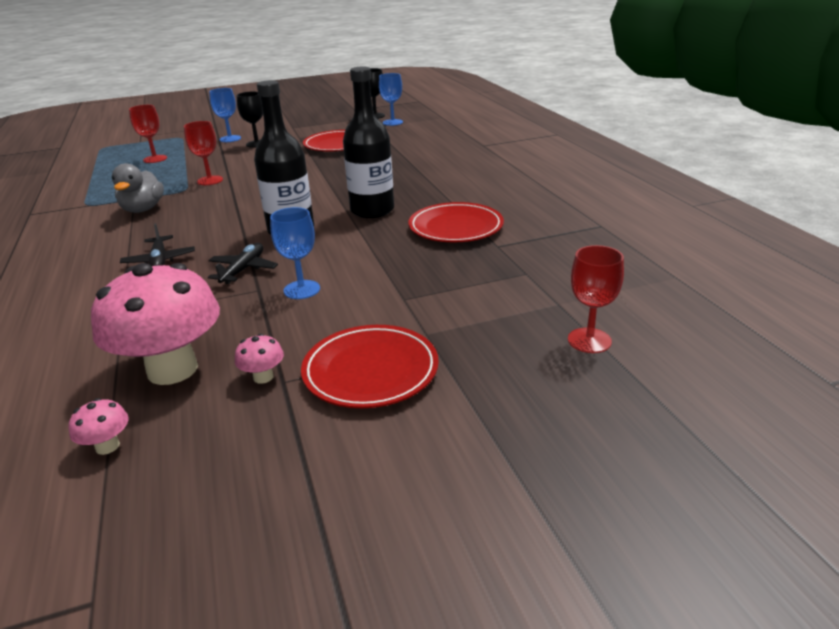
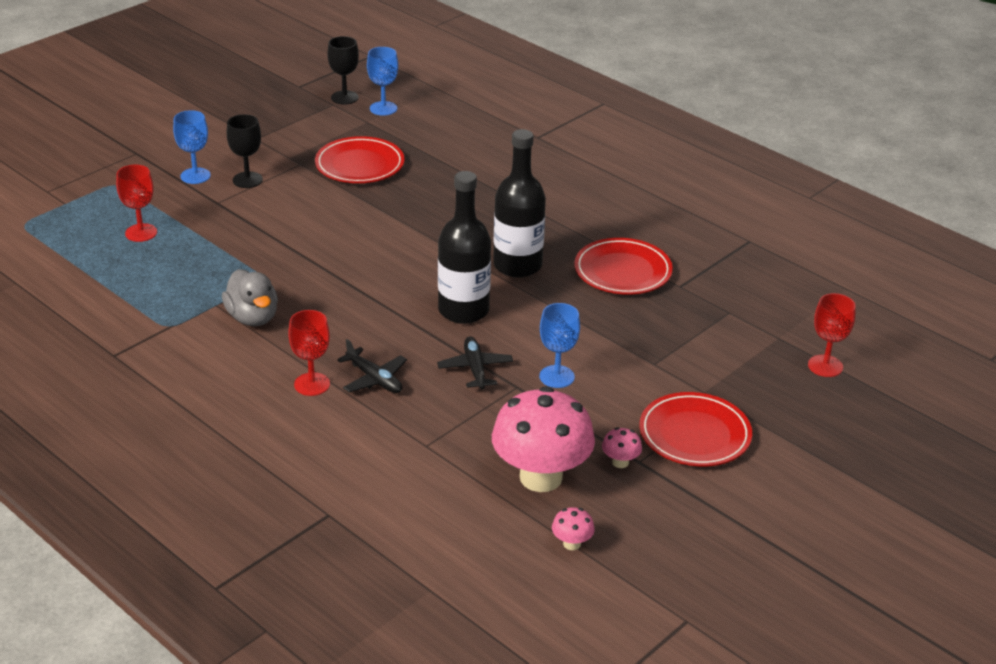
camera: 30 degrees left, 5 degrees up
(210, 180) = (272, 257): red goblet -> red goblet (312, 384)

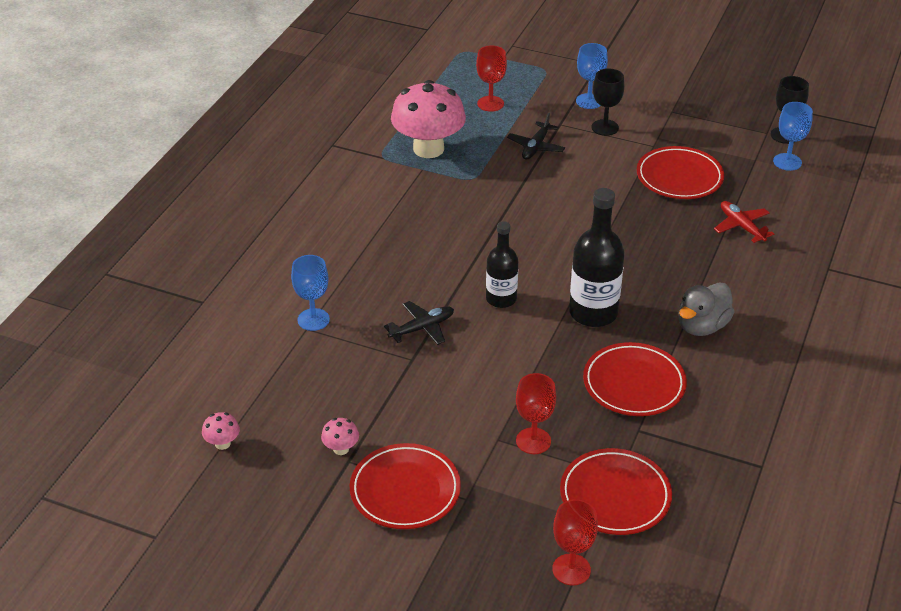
camera: 70 degrees right, 5 degrees up
(253, 318) = (417, 191): grey duck -> grey duck (702, 326)
(312, 384) = (351, 247): red goblet -> red goblet (533, 441)
(374, 379) = (376, 276): black plane -> black plane (536, 147)
(454, 157) = (741, 226): none -> red plane
(463, 310) = (501, 299): black bottle -> black bottle, size x0.64
(541, 477) = (297, 404): pink mushroom -> pink mushroom (428, 149)
(556, 376) = (440, 380): blue goblet -> blue goblet (313, 319)
(751, 320) = (615, 496): none -> red plate

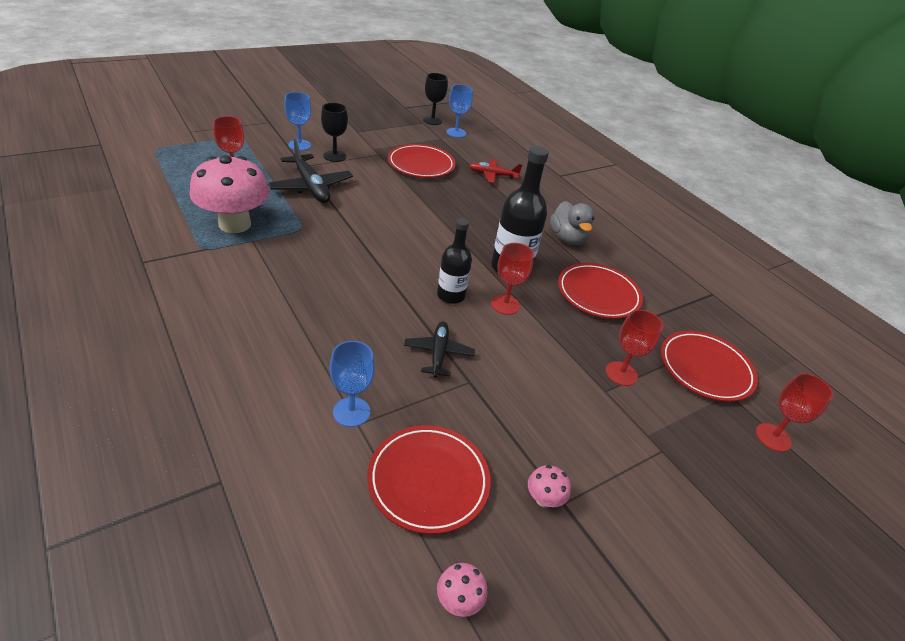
camera: 60 degrees left, 0 degrees up
(405, 490) = (629, 485): red plate -> red plate (428, 481)
(533, 334) = (505, 304): none -> red goblet
(536, 147) = (311, 187): black plane -> black plane, size x1.59

